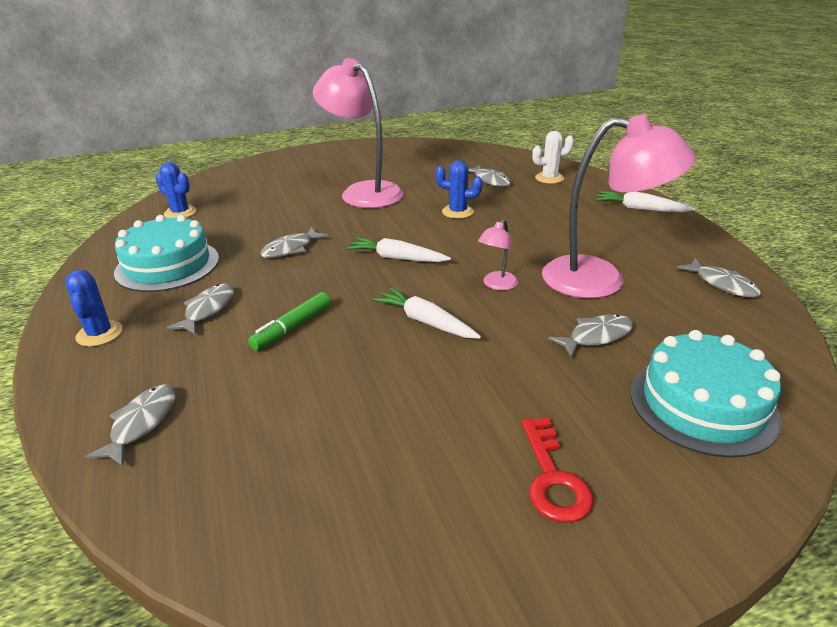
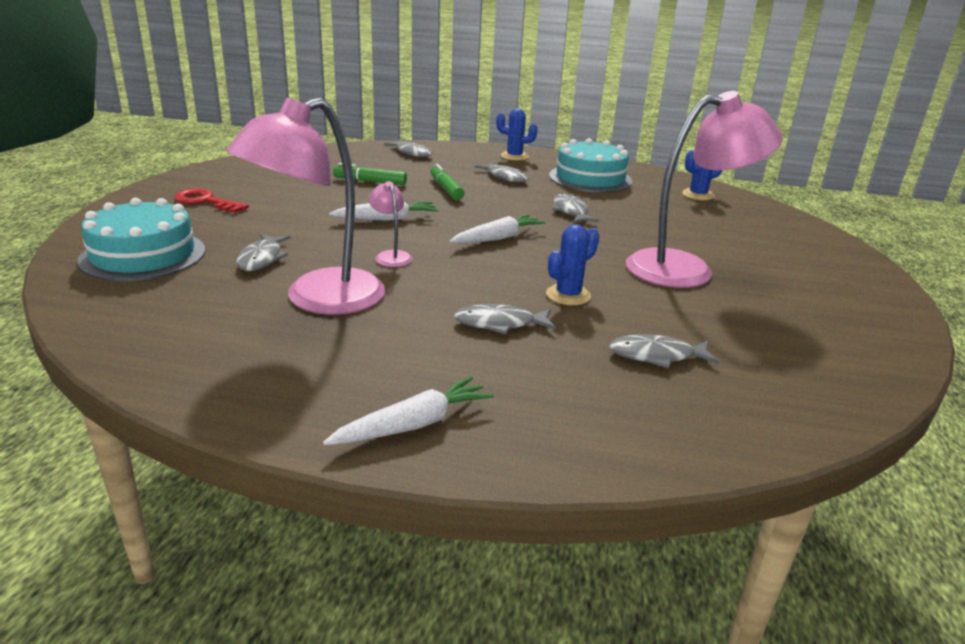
camera: 120 degrees right, 5 degrees down
(322, 390) = (370, 181): none -> green marker
(549, 178) = (621, 410): white cactus -> none
(722, 284) = (190, 355): grey fish -> grey fish (499, 324)

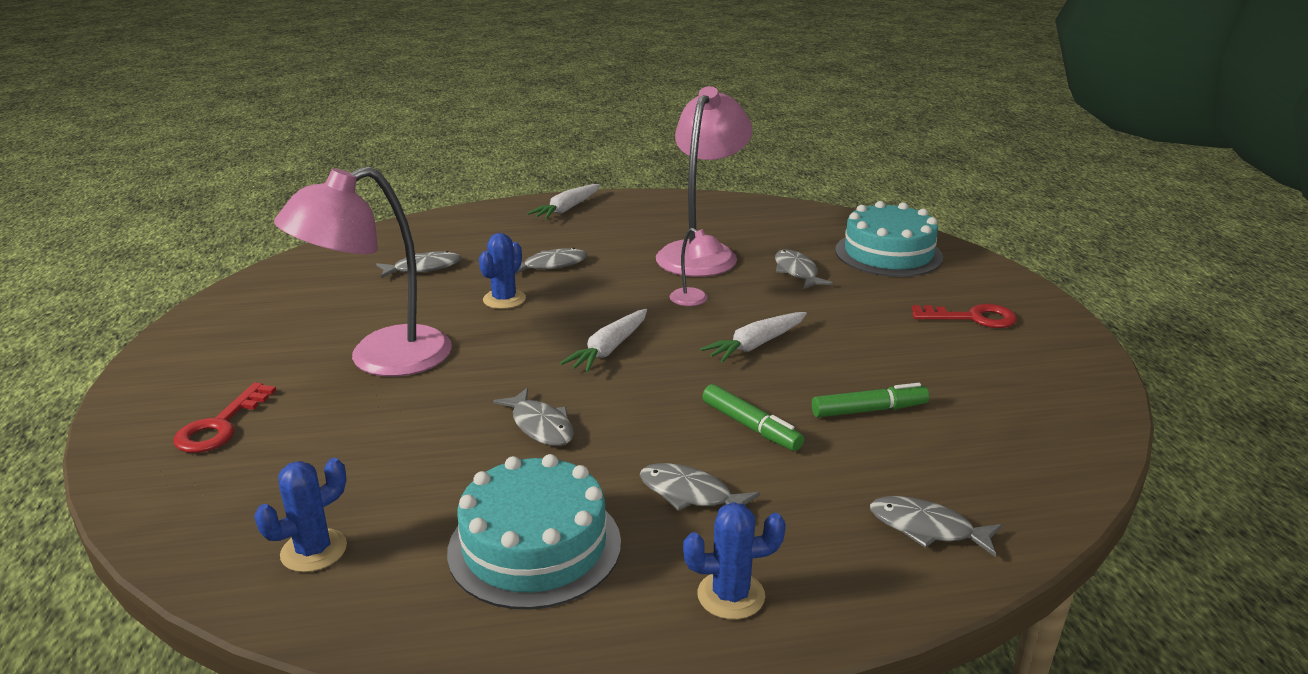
camera: 160 degrees right, 0 degrees up
(790, 251) = (220, 425): none -> red key

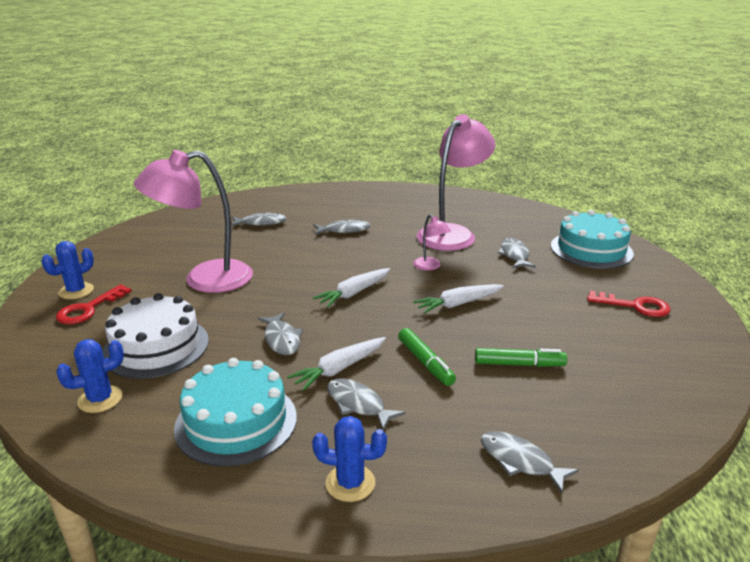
camera: 15 degrees right, 0 degrees up
(359, 463) = (156, 346): none -> white cake
(504, 299) = (302, 250): blue cactus -> blue cactus (76, 291)
(567, 209) = (374, 193): white carrot -> white carrot (339, 369)

